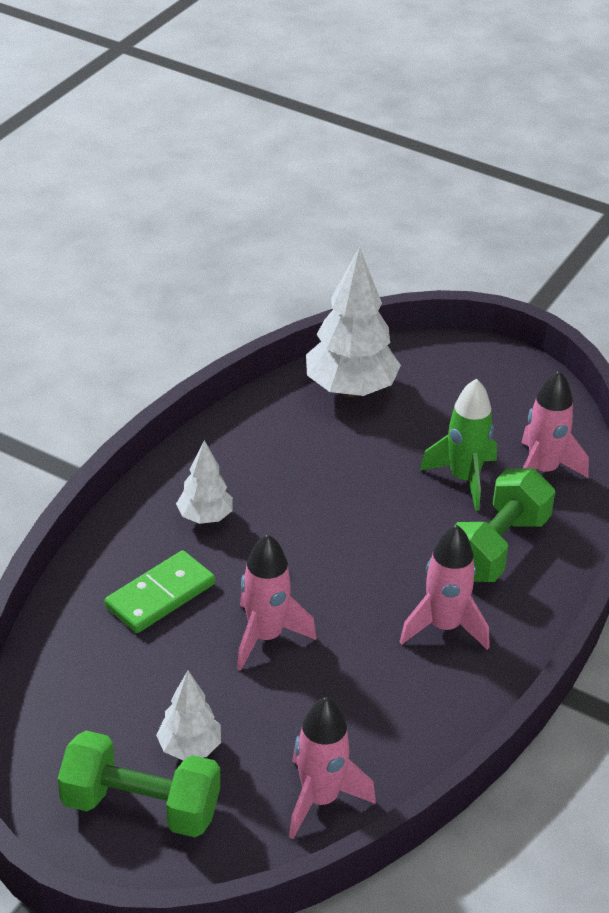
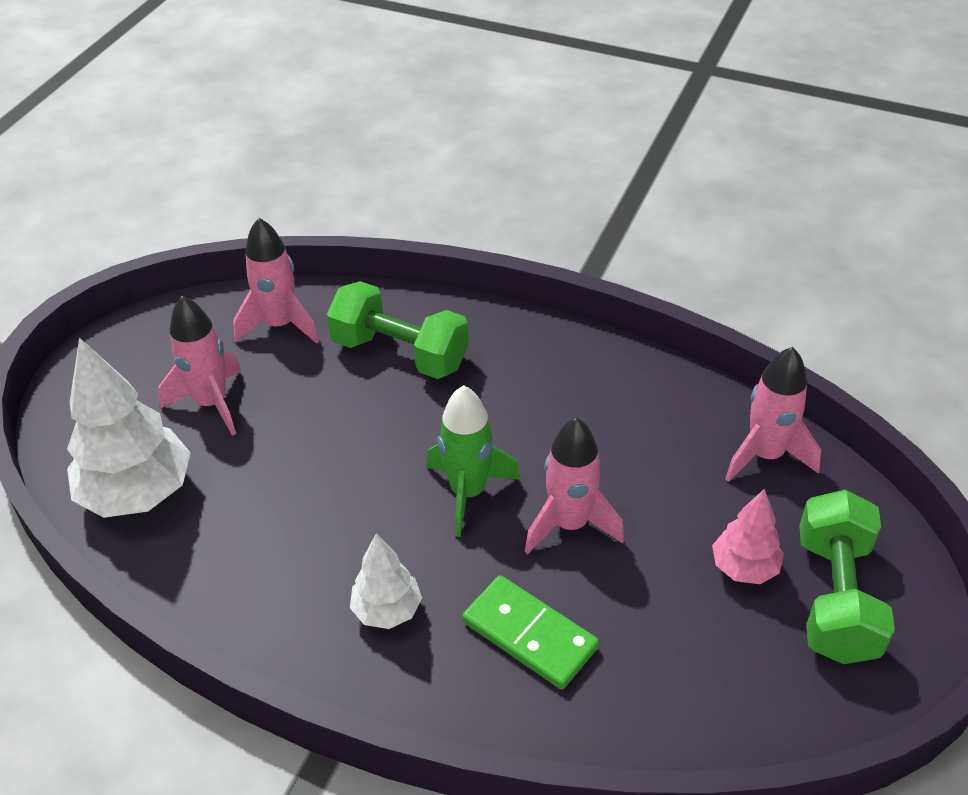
camera: 95 degrees left, 5 degrees up
(189, 748) = (744, 568): white tree -> pink tree
(444, 627) = (519, 384): pink rocket -> pink rocket (211, 403)
(464, 479) = (298, 383): green rocket -> green rocket (468, 492)

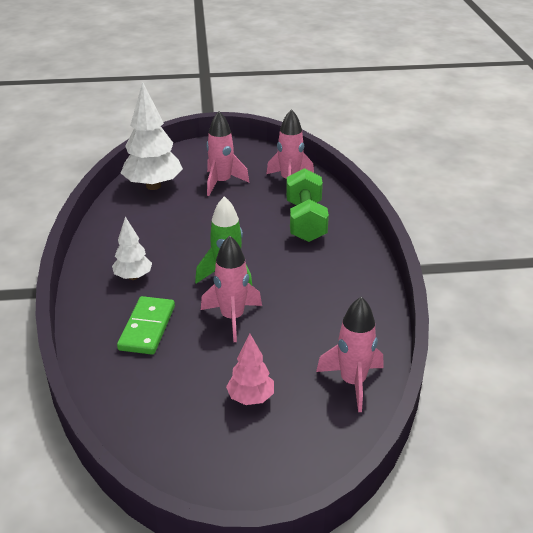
camera: 60 degrees right, 10 degrees down
(835, 598) = (256, 447): green dumbbell -> none

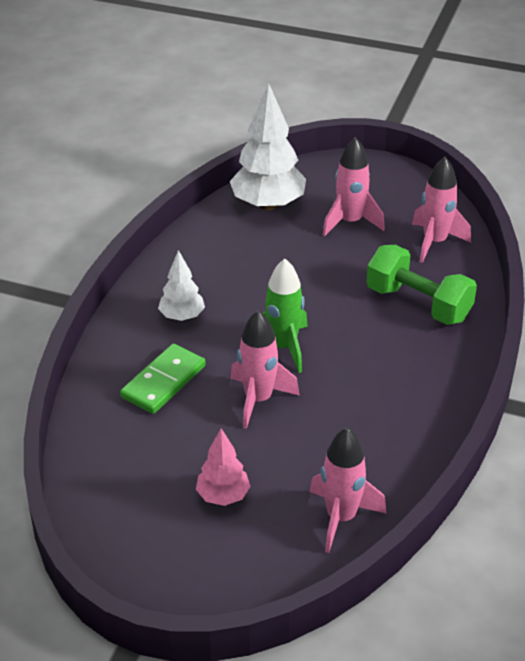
camera: 25 degrees right, 5 degrees up
(305, 221) = (418, 304): green dumbbell -> green dumbbell turned 75 degrees counterclockwise

